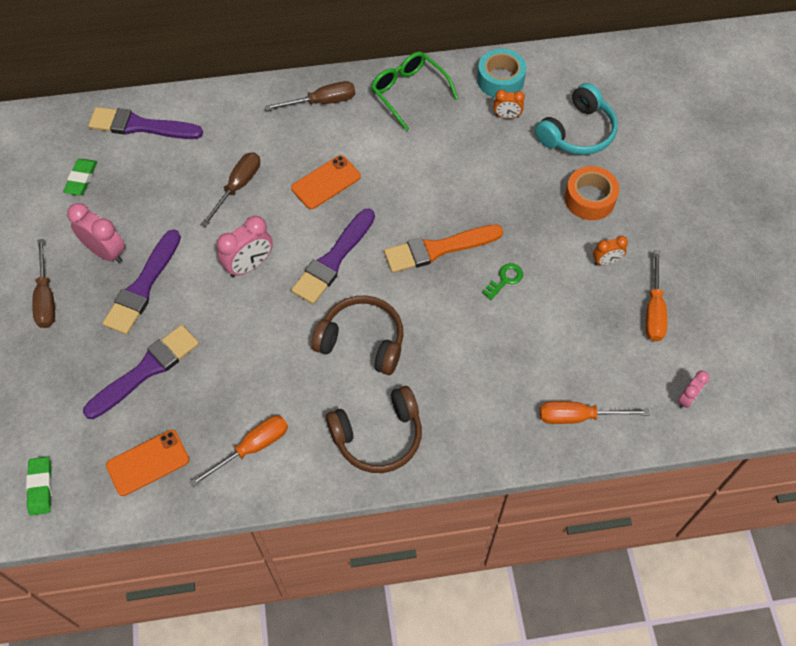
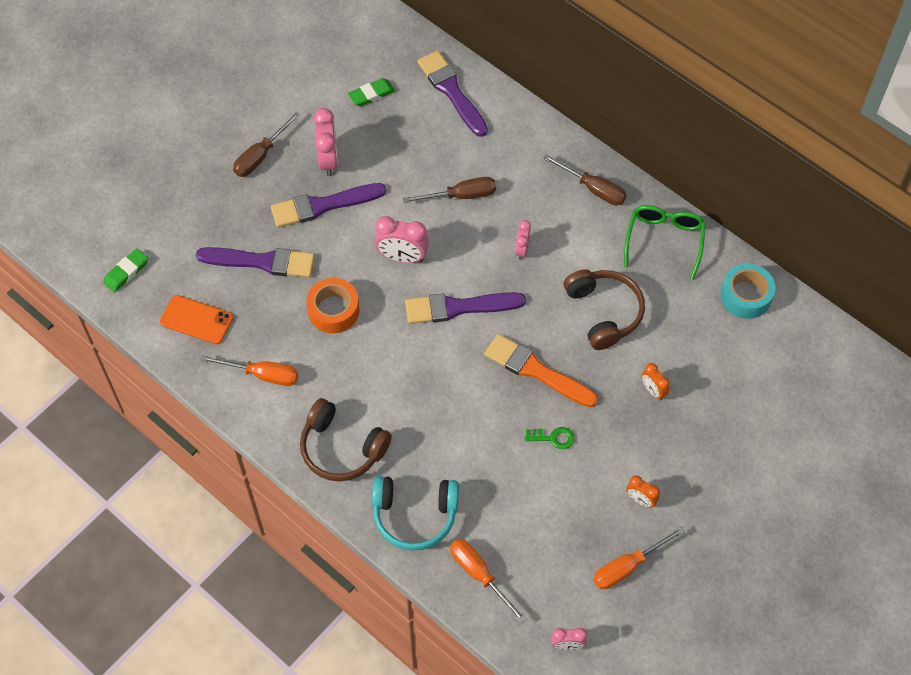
camera: 50 degrees right, 0 degrees up
(326, 182) = (522, 250): orange phone -> pink clock
(362, 341) = (409, 379): brown headphones -> brown headphones (604, 312)
(507, 116) = (713, 327): orange clock -> orange clock (653, 390)
(577, 132) = (750, 391): turquoise headphones -> turquoise headphones (414, 516)
(589, 199) = (690, 446): orange tape -> orange tape (333, 310)

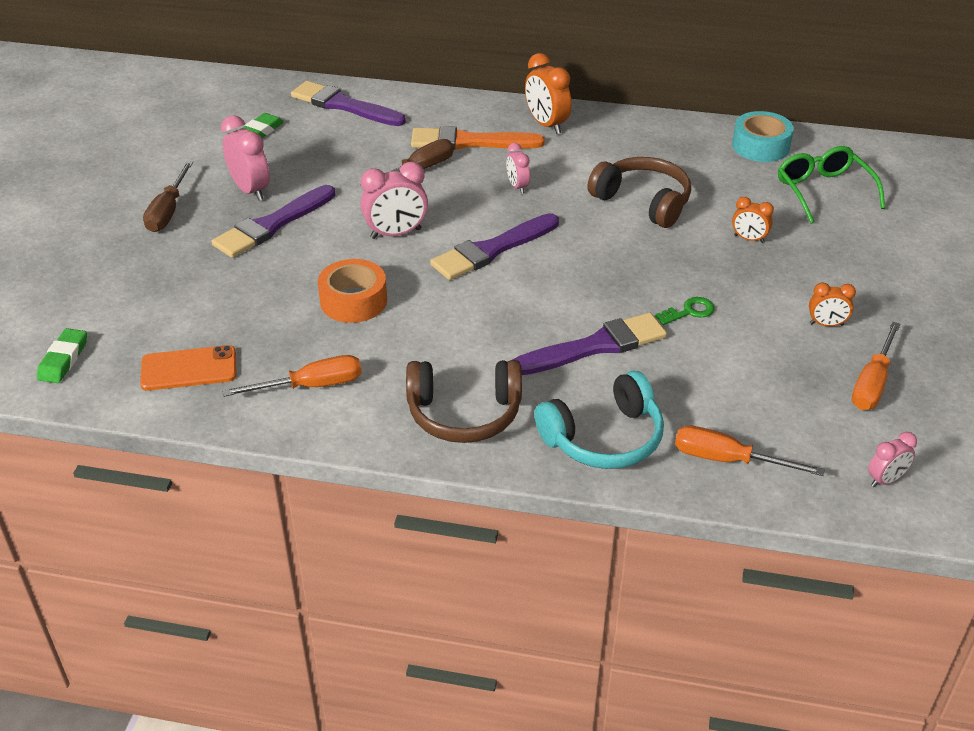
camera: 30 degrees left, 20 degrees down
(262, 262) = (234, 292): purple brush -> purple brush (595, 346)
(536, 371) = (619, 267): orange brush -> orange brush (470, 142)
(593, 189) = (546, 124): brown screwdriver -> orange clock
(664, 240) = (648, 135): green glasses -> green glasses (823, 191)

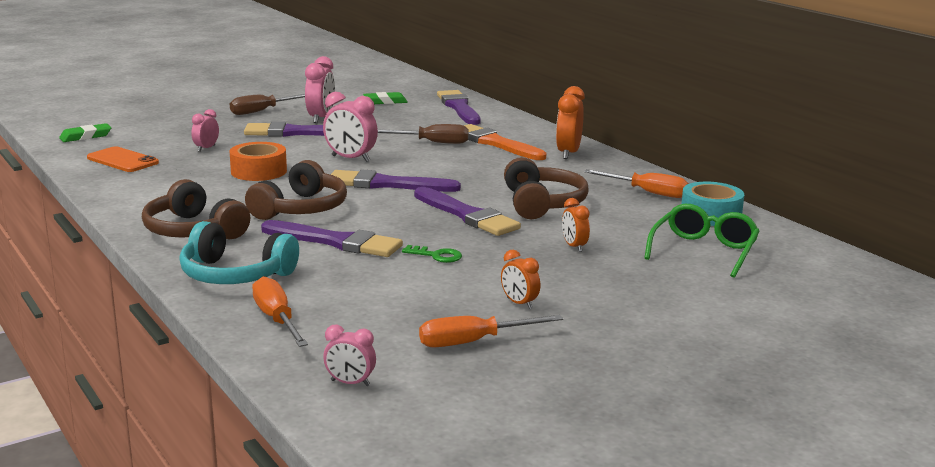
camera: 45 degrees right, 20 degrees down
(311, 386) = (154, 189): orange screwdriver -> orange screwdriver (647, 192)
(490, 325) = (301, 209): none -> brown headphones
(517, 187) = (475, 168): pink clock -> pink clock (206, 148)
(621, 250) = (467, 215): none -> purple brush

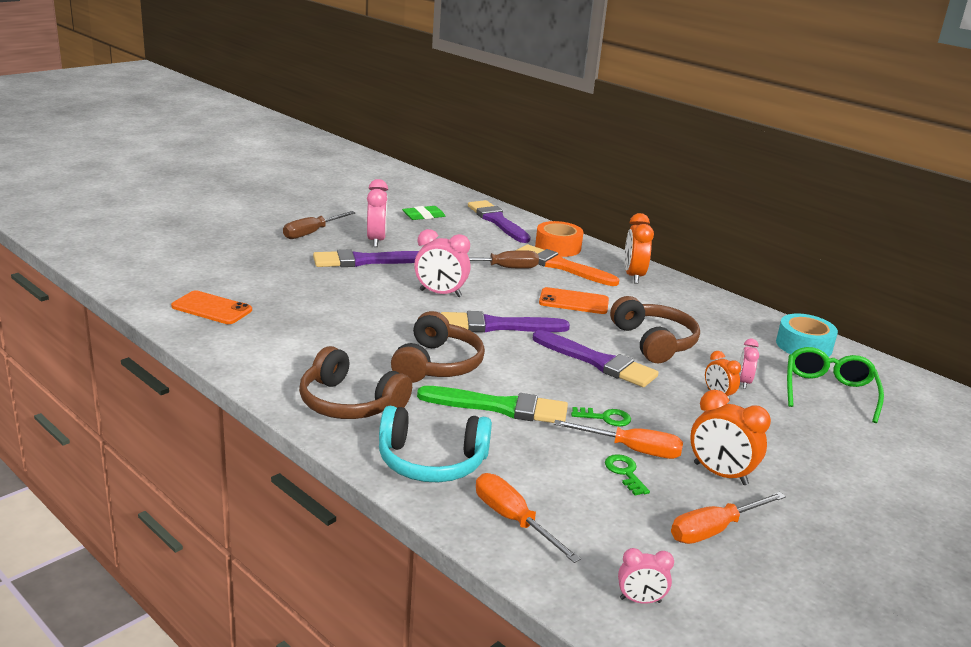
camera: 15 degrees left, 5 degrees up
(85, 136) = (150, 276): green eraser -> none
(206, 148) = (288, 287): pink clock -> pink clock (743, 382)
(259, 171) = (362, 316): orange tape -> orange tape (558, 247)
(336, 242) = (500, 407): purple brush -> green brush
(419, 295) = (625, 473): none -> green key
(484, 170) = (574, 301): none -> orange phone
(519, 303) = (720, 474): orange clock -> orange clock, size x1.70
(647, 192) = (733, 321): orange screwdriver -> orange screwdriver (632, 450)

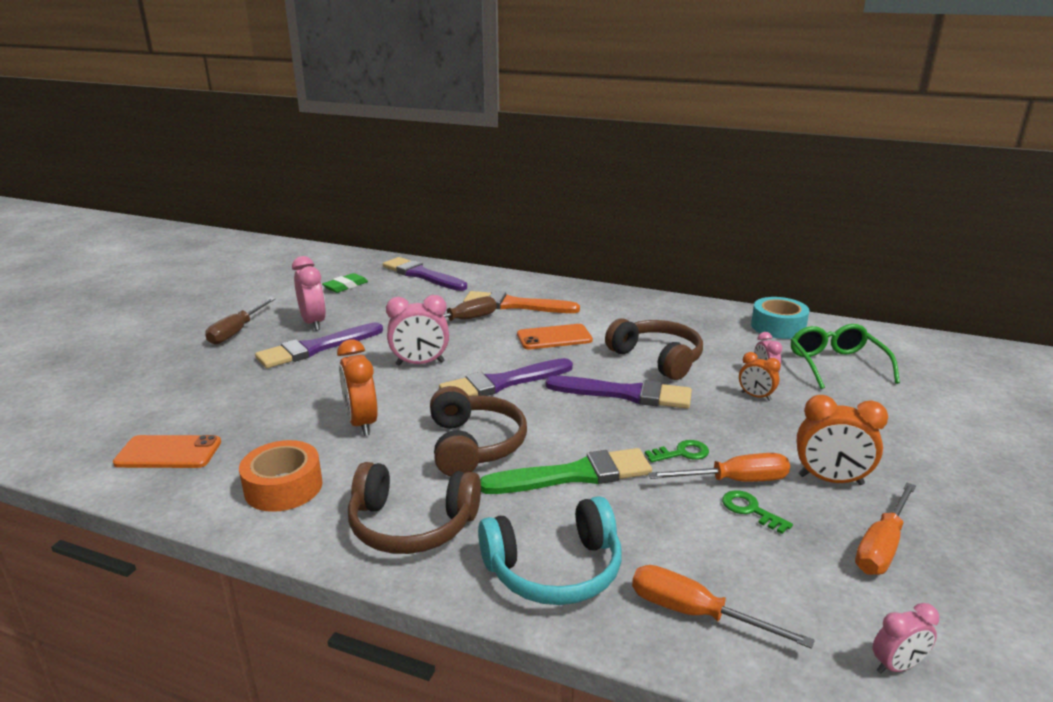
camera: 20 degrees left, 0 degrees up
(558, 247) = (497, 287): orange tape -> orange tape (283, 487)
(633, 276) = (586, 298): orange clock -> orange clock (362, 423)

